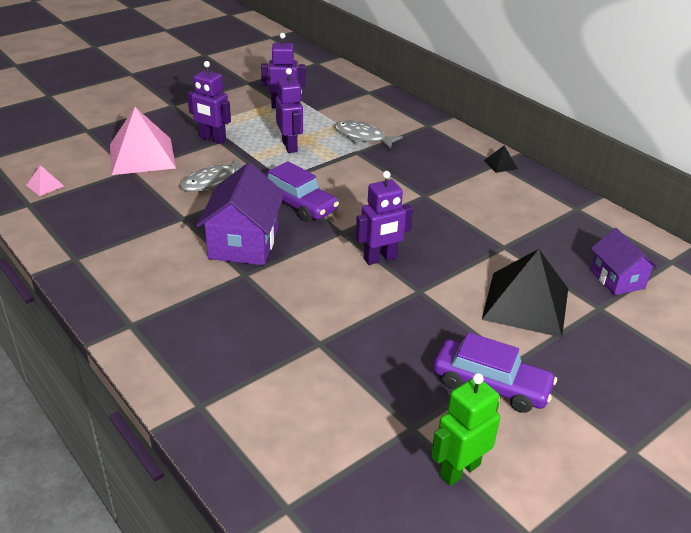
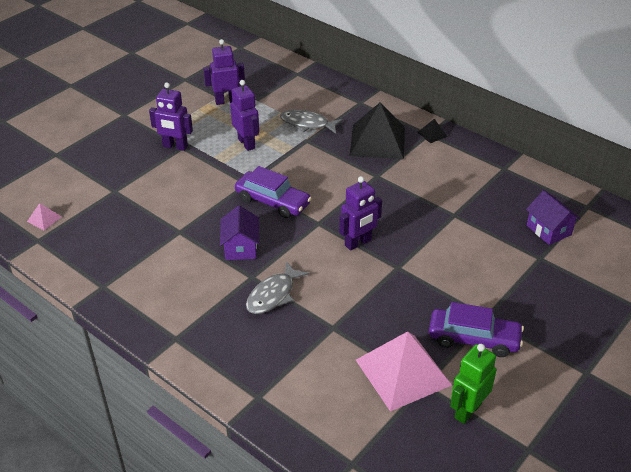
camera: 10 degrees left, 5 degrees up
(142, 156) = (118, 174): pink pyramid -> pink pyramid (403, 372)
(212, 182) = (192, 191): grey fish -> grey fish (273, 295)
(243, 243) = (240, 247): purple house -> purple house, size x0.63
(525, 303) = (483, 264): black pyramid -> black pyramid (377, 141)

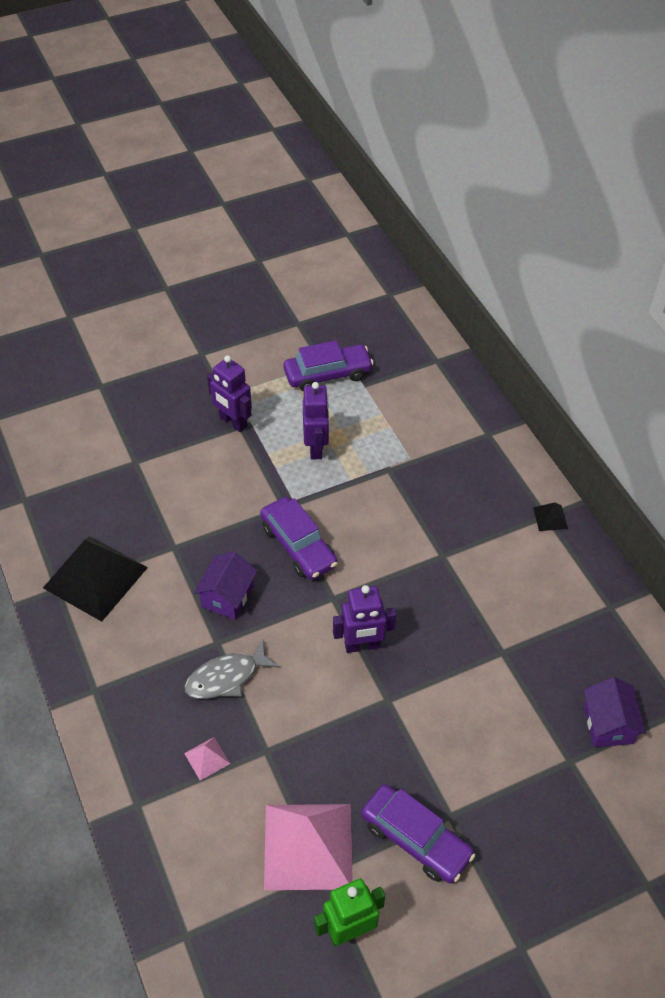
camera: 25 degrees right, 10 degrees up
(44, 219) = (44, 472): pink pyramid -> pink pyramid (207, 758)
(226, 101) = (327, 374): purple robot -> purple car
(307, 124) = (404, 444): grey fish -> none
(377, 141) = (474, 503): black pyramid -> black pyramid (95, 577)

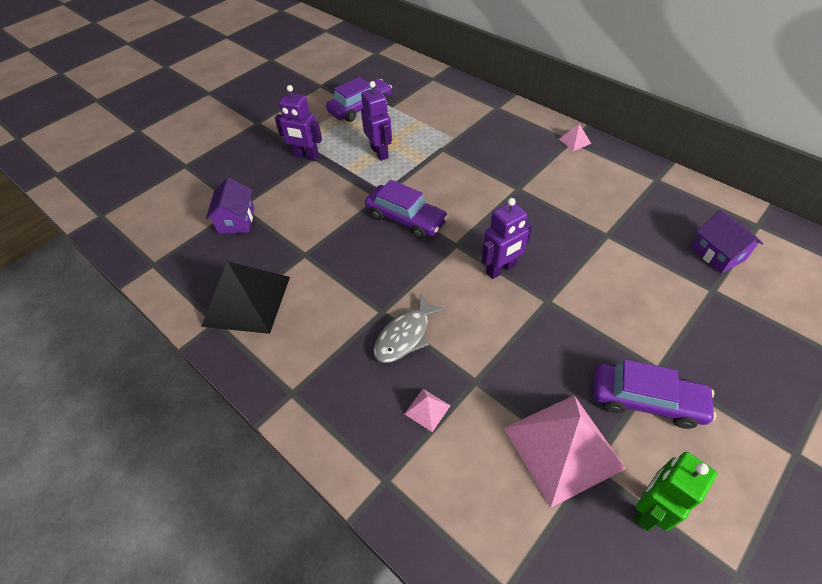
camera: 20 degrees left, 0 degrees up
(227, 596) = (370, 274): purple house -> purple house (236, 220)
(550, 518) = (574, 141): black pyramid -> pink pyramid

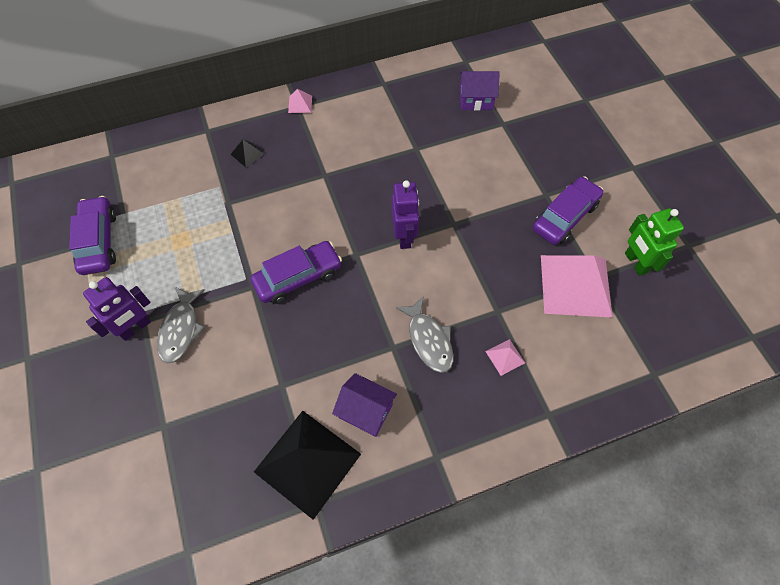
camera: 65 degrees left, 10 degrees up
(236, 220) = (183, 437): purple house -> purple house (365, 411)
(318, 178) = (181, 329): none -> grey fish
(380, 152) = (188, 257): purple robot -> none
(496, 137) = (247, 154): none -> black pyramid

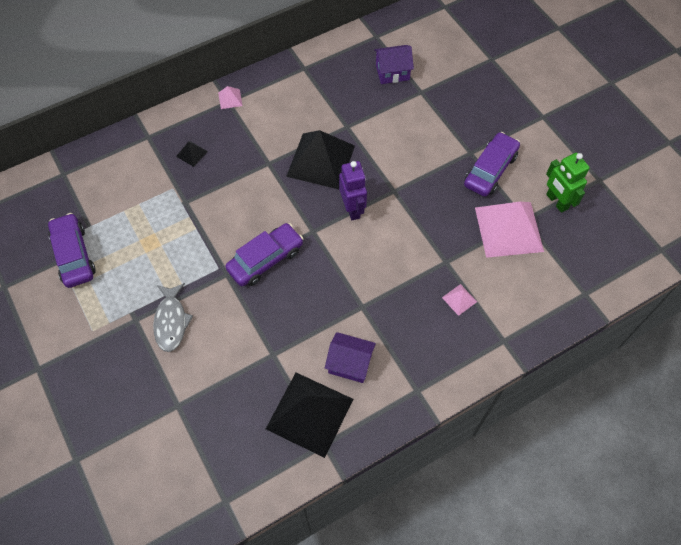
camera: 10 degrees left, 0 degrees up
(135, 328) = (130, 327): purple robot -> none
(381, 180) = (321, 161): none -> black pyramid
(429, 340) = (392, 296): grey fish -> none

